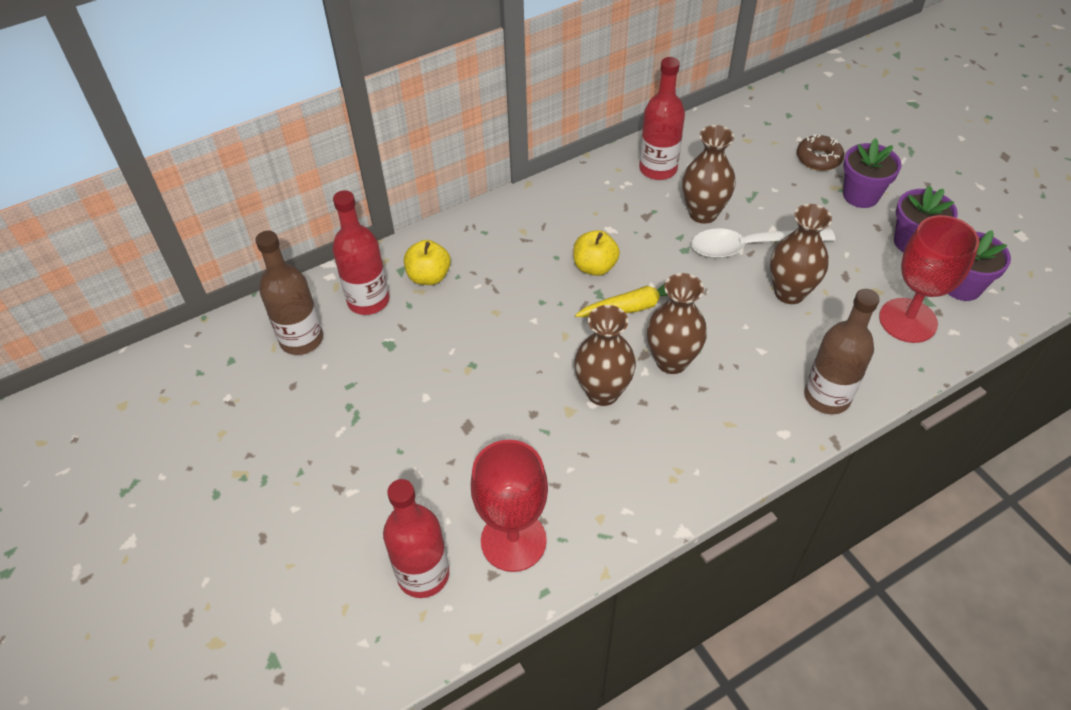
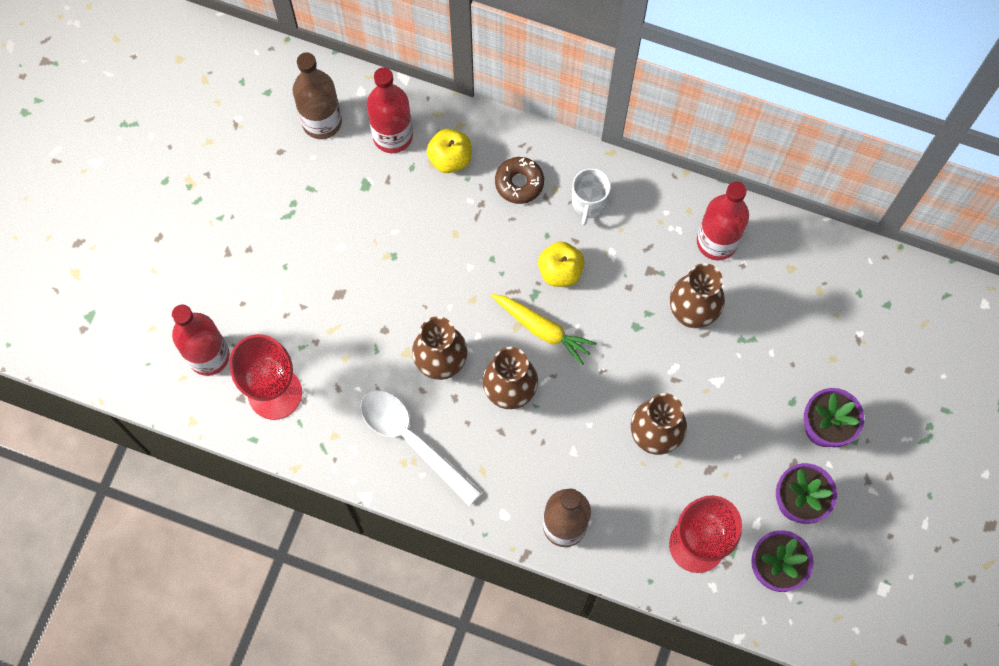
camera: 50 degrees right, 20 degrees up
(554, 218) = (589, 202): none -> white mug
(750, 246) = (683, 375): white spoon -> white spoon (412, 441)
(818, 158) = (845, 365): brown donut -> brown donut (519, 183)

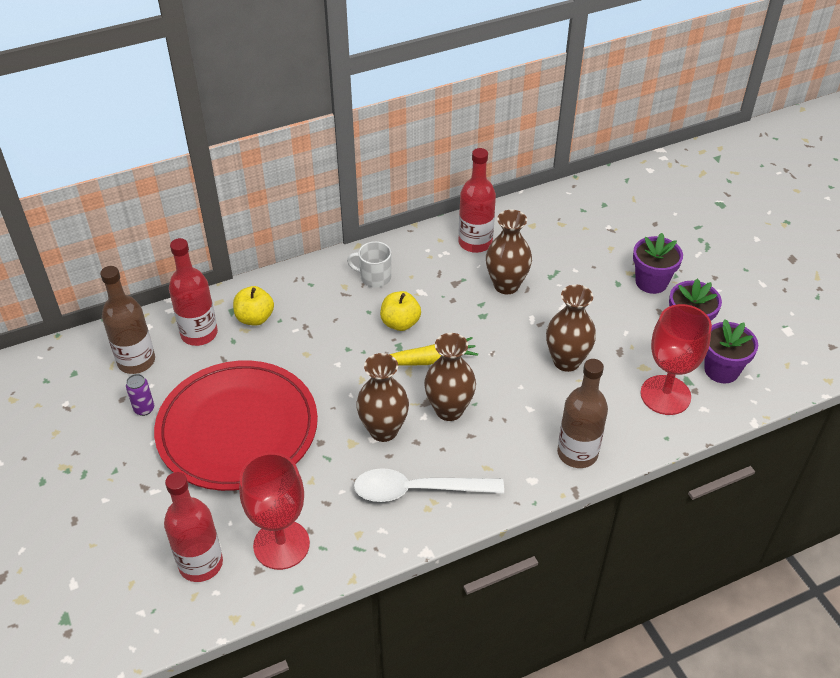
camera: 45 degrees left, 25 degrees down
(288, 177) = (144, 409): none -> purple can
(337, 260) = (237, 429): none -> red plate
(519, 183) = (317, 298): brown donut -> none
(589, 202) = (374, 277): white mug -> white mug turned 135 degrees clockwise

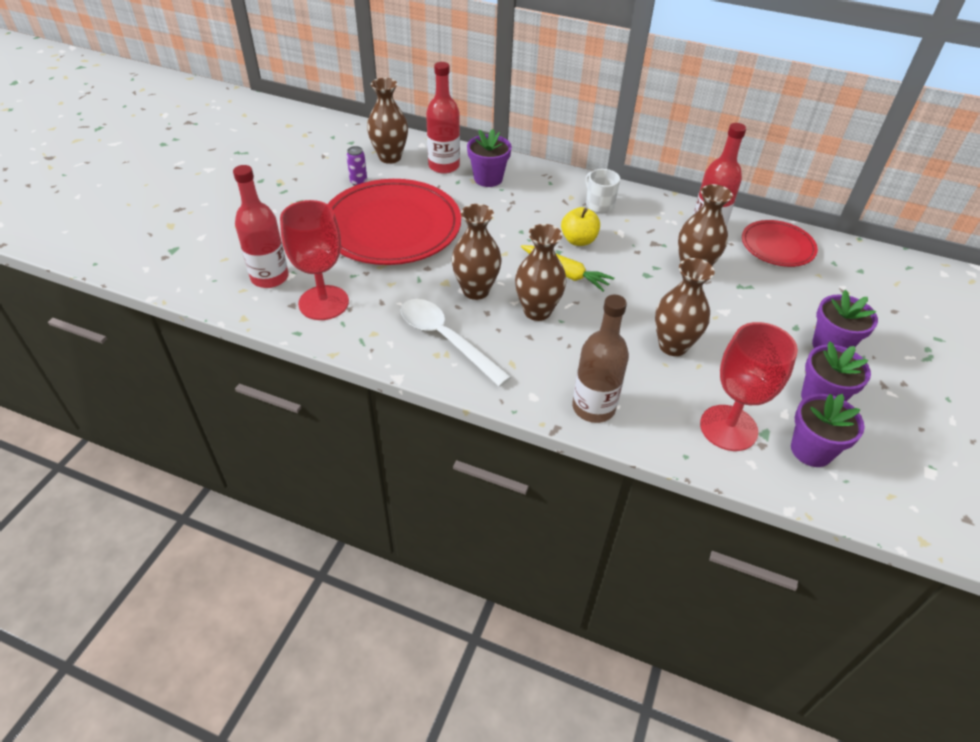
camera: 45 degrees right, 0 degrees up
(136, 361) = (390, 157): brown bottle -> brown vase
(255, 318) = (488, 178): yellow apple -> purple flower pot
(535, 222) = (777, 246): none -> red plate

